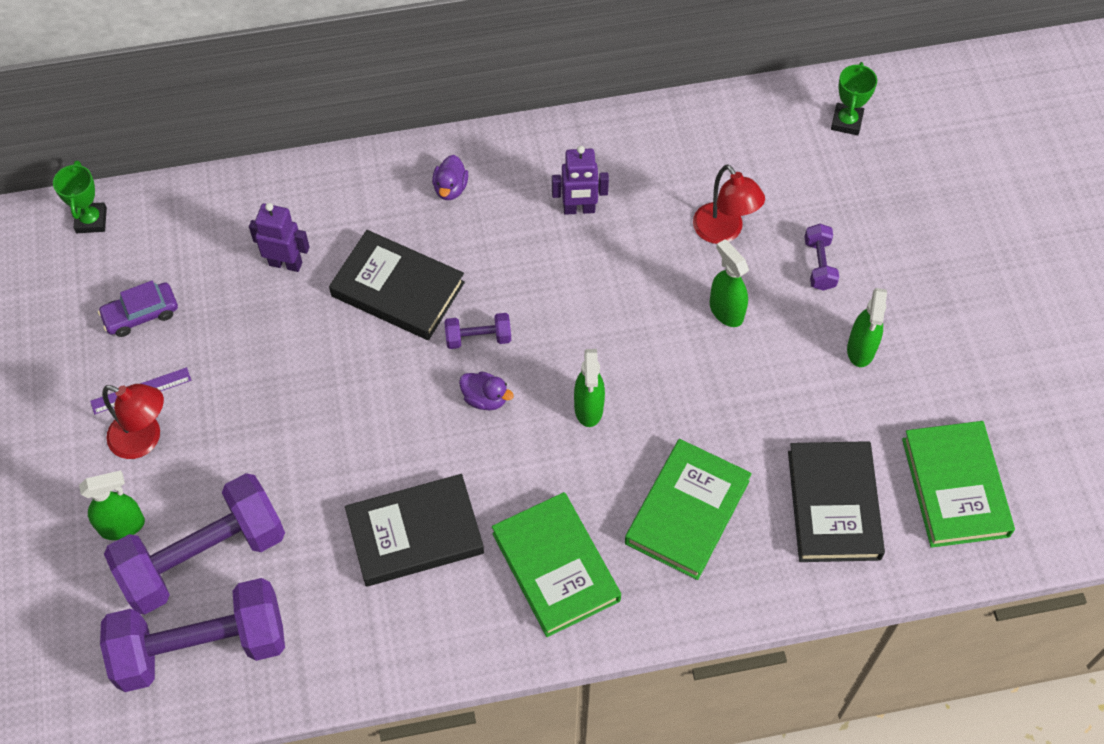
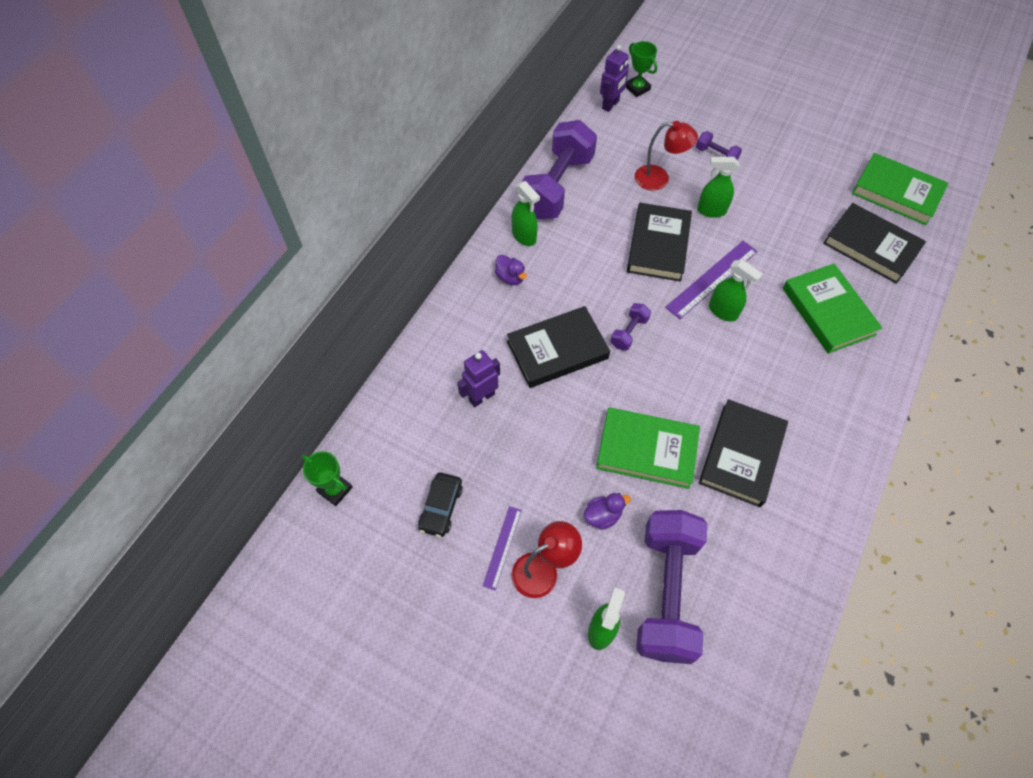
camera: 50 degrees left, 0 degrees up
(141, 314) = (441, 507): purple car -> black car
(201, 647) = (736, 639): purple dumbbell -> purple dumbbell (557, 186)
(485, 398) = (674, 356): purple duck -> purple duck (602, 515)
(556, 567) = (819, 397): green book -> green book (646, 450)
(579, 209) = (584, 229): purple robot -> purple robot (610, 105)
(623, 291) = (658, 245): none -> black book
(625, 371) = (712, 279): none -> purple ruler
(861, 349) = (783, 174): green spray bottle -> green spray bottle (524, 236)

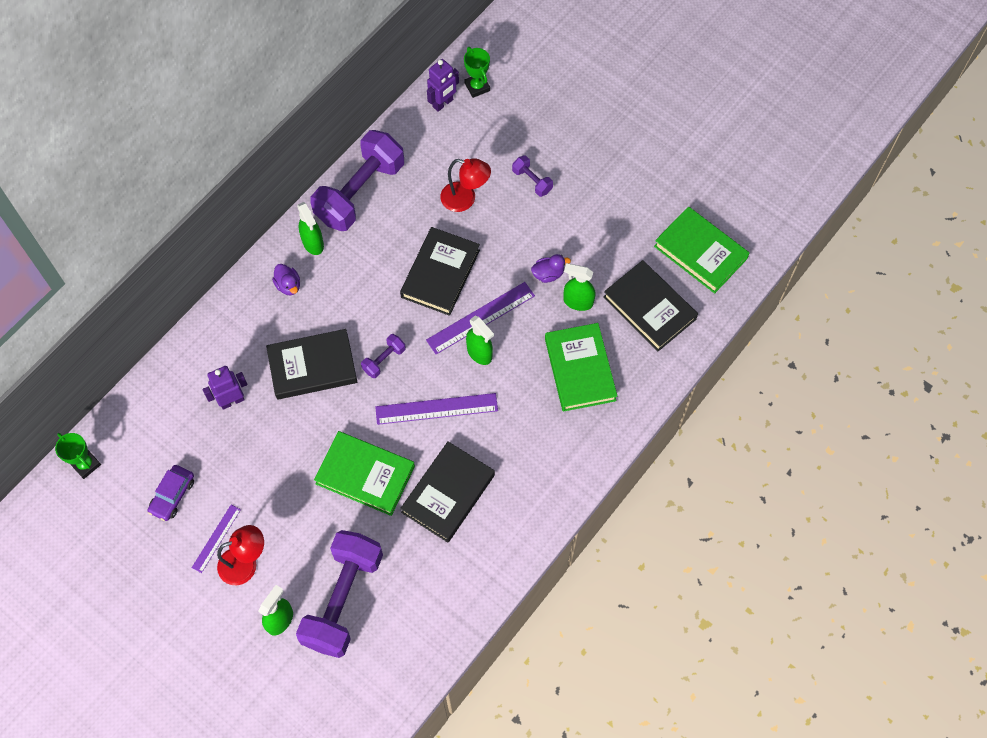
camera: 10 degrees right, 5 degrees up
(441, 507) = (172, 495): black car -> purple car
(602, 515) = (309, 526): purple duck -> purple duck (548, 274)
(698, 371) = (436, 408): none -> purple ruler
(711, 211) = (505, 243): green spray bottle -> green spray bottle (577, 302)

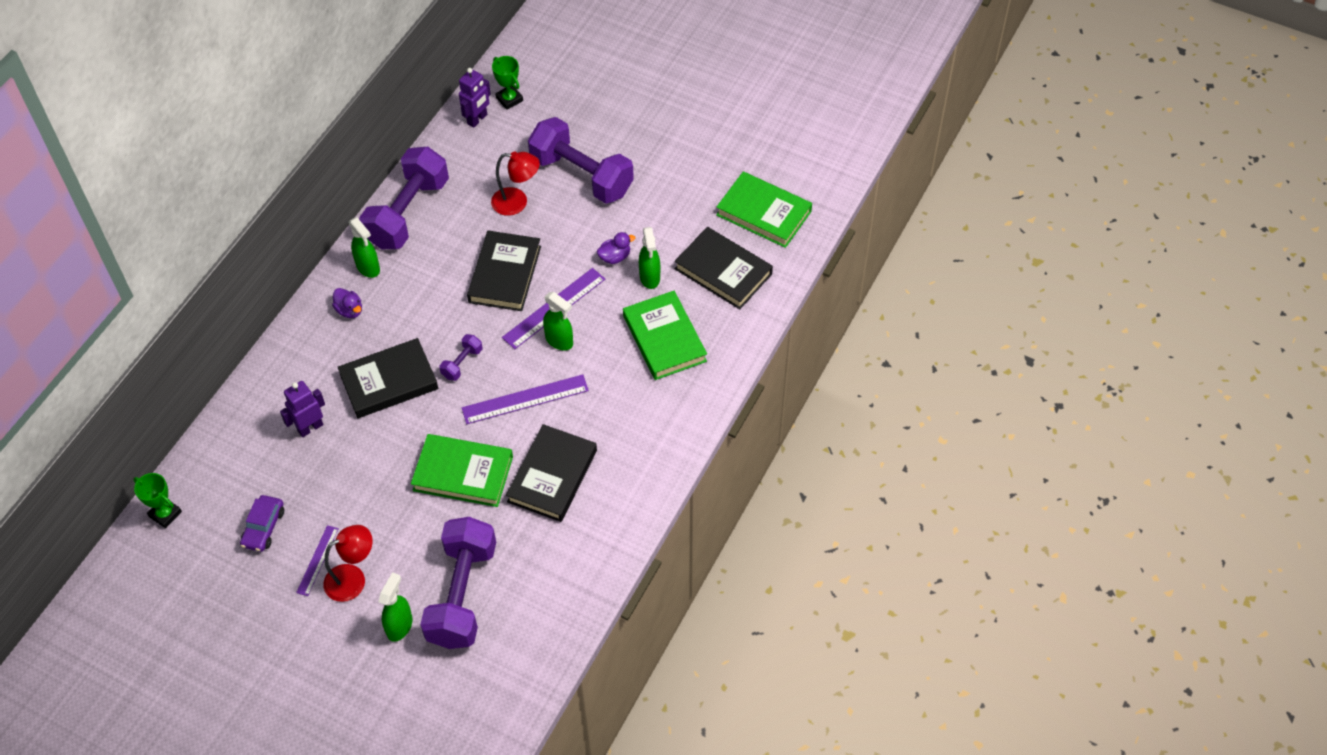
camera: 10 degrees left, 10 degrees down
(532, 181) = (581, 175): purple dumbbell -> purple dumbbell, size x2.34
(577, 302) = (650, 277): green spray bottle -> green spray bottle turned 105 degrees counterclockwise

